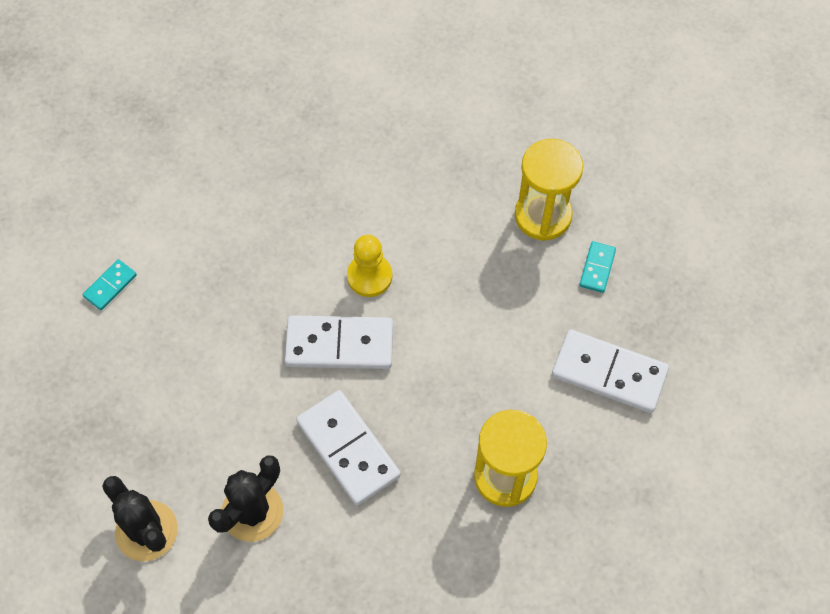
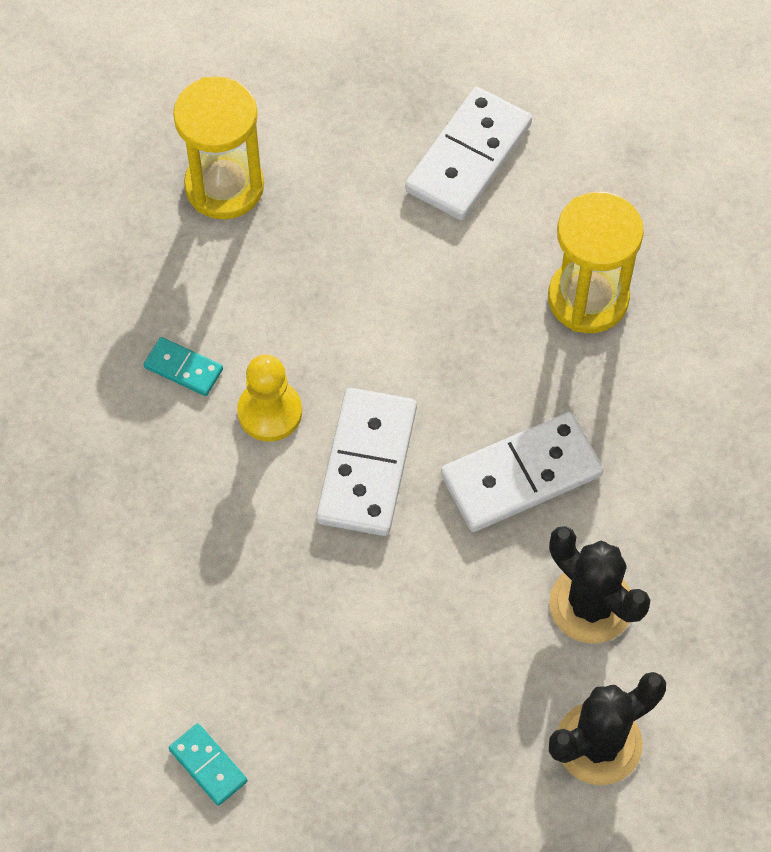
camera: 80 degrees left, 0 degrees up
(597, 268) = (317, 140): turquoise domino -> turquoise domino (183, 368)

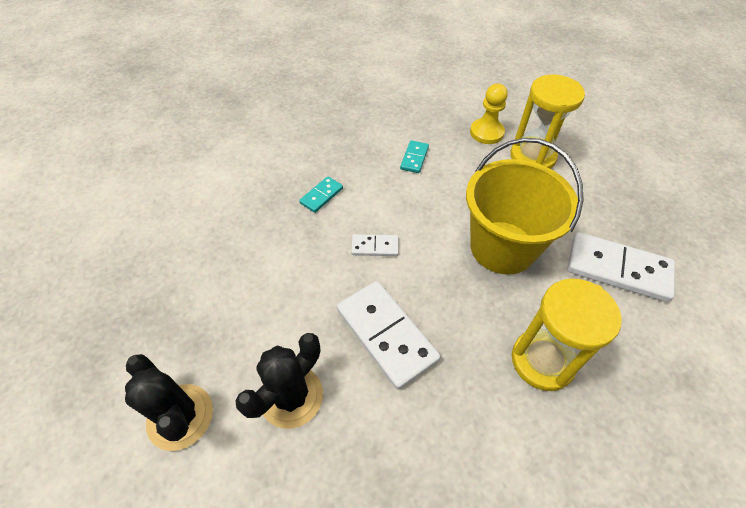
camera: 80 degrees right, 10 degrees down
(208, 765) = (182, 203): turquoise domino -> turquoise domino (321, 196)
(270, 412) = (398, 197): yellow pawn -> yellow pawn (486, 132)
(367, 465) = (375, 247): white domino -> white domino, size x0.50
(403, 289) = (502, 247): none -> yellow bucket

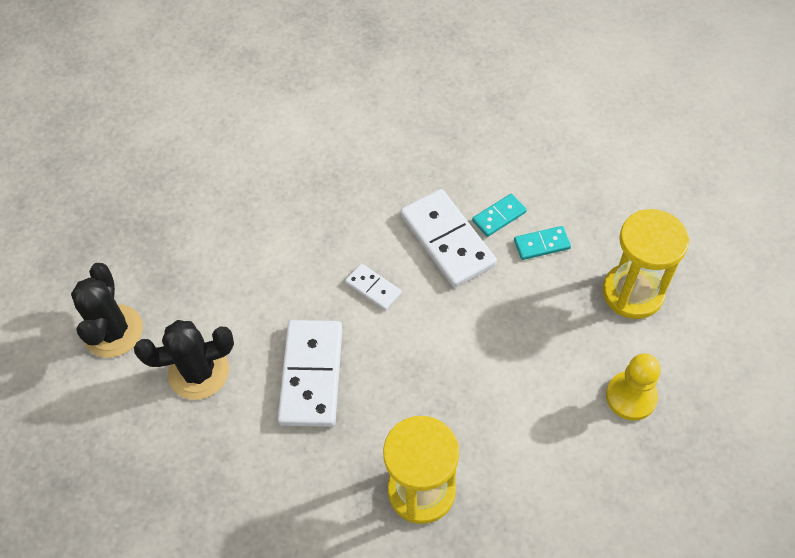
camera: 40 degrees right, 5 degrees up
(321, 196) = (369, 204): turquoise domino -> turquoise domino (541, 244)
(486, 132) = (610, 232): yellow pawn -> yellow pawn (631, 397)
(502, 247) = (493, 368): yellow bucket -> none
(618, 269) = (588, 466): white domino -> white domino (447, 240)

